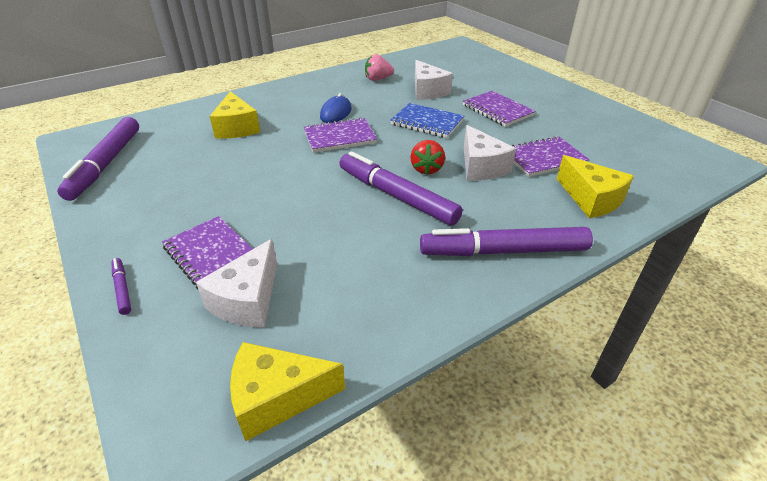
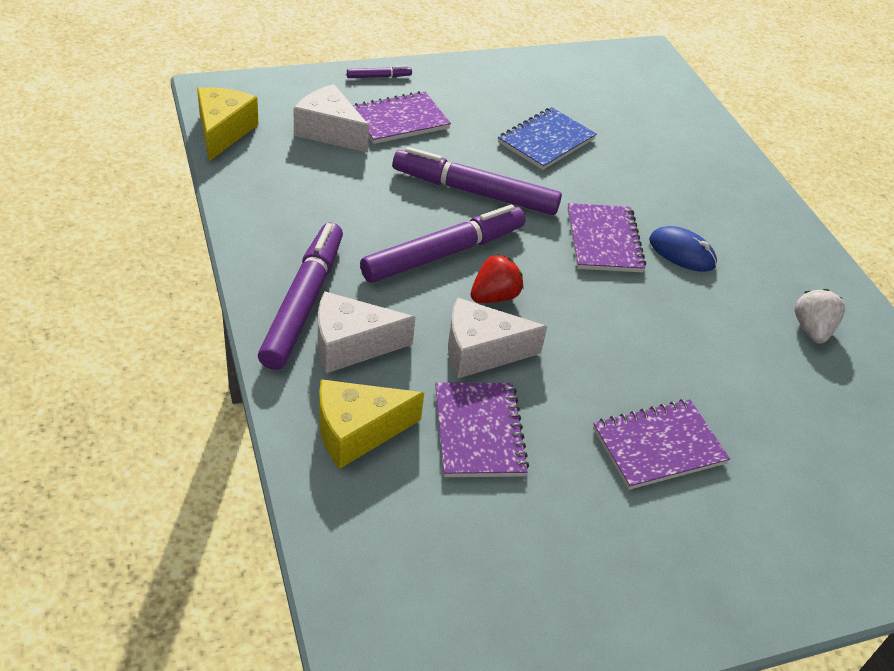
camera: 100 degrees right, 5 degrees up
(106, 164) = (586, 72): purple marker -> purple marker (475, 192)
(237, 128) = (652, 161): yellow cheese -> none
(378, 79) = (812, 330): pink strawberry -> white strawberry
(426, 169) = (494, 297): red strawberry -> red strawberry turned 120 degrees clockwise
(427, 91) = (753, 379): white cheese -> white cheese (351, 345)
(427, 122) = (630, 339): blue notebook -> blue notebook (546, 141)

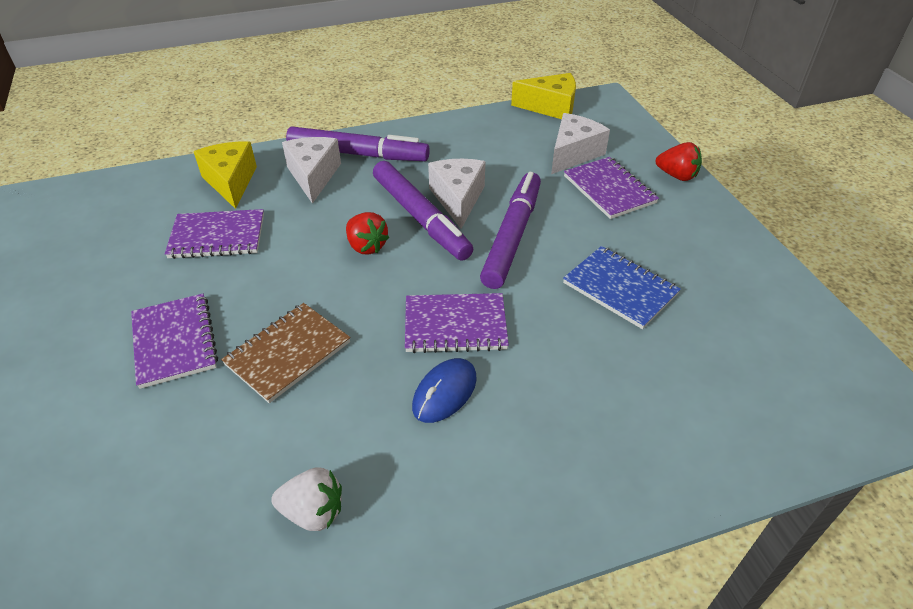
camera: 95 degrees right, 0 degrees up
(379, 77) = (676, 176): purple marker -> red strawberry
(480, 351) = (301, 238): white cheese -> white cheese (458, 199)
(658, 353) = (288, 353): none -> brown notebook

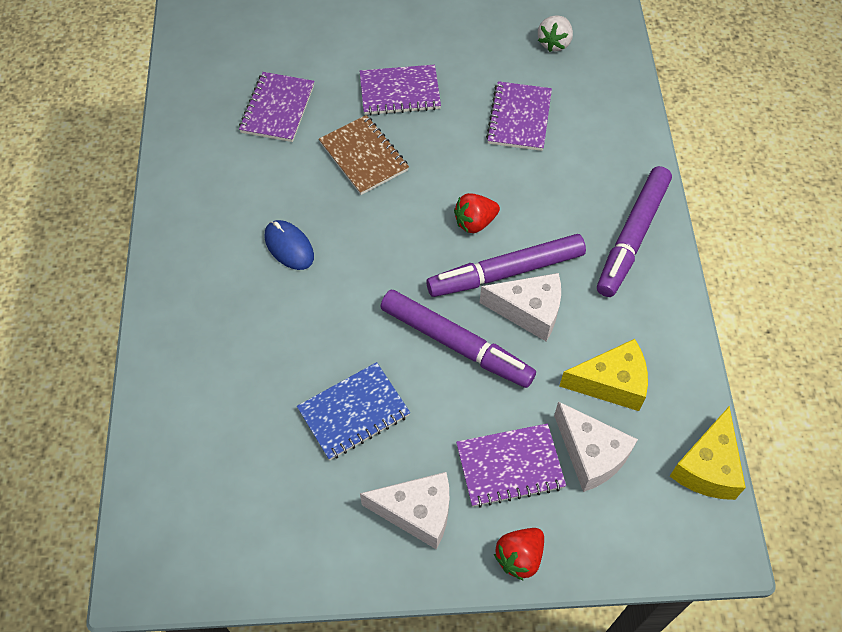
camera: 105 degrees right, 15 degrees up
(231, 182) = (602, 129): yellow cheese -> yellow cheese (611, 383)
(313, 176) = (598, 194): white cheese -> white cheese (417, 513)
(313, 512) = (226, 159): white strawberry -> white strawberry (554, 43)
(455, 325) = (354, 269): purple notebook -> purple notebook (277, 109)

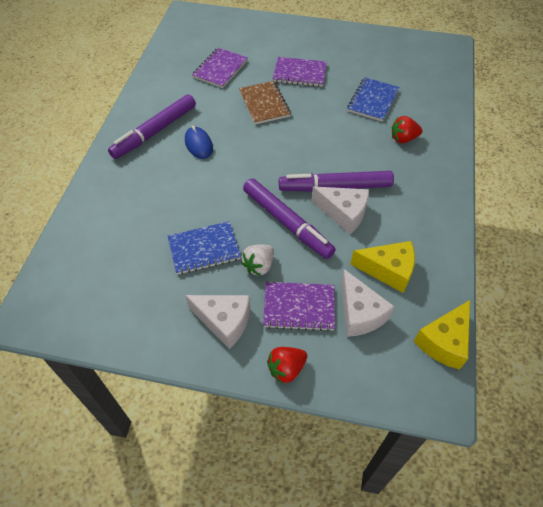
camera: 15 degrees right, 5 degrees down
(475, 222) = (324, 154): red strawberry -> red strawberry (403, 139)
(519, 118) = (372, 101): purple notebook -> blue notebook
(554, 43) = (409, 64): white strawberry -> white strawberry (259, 266)
(632, 237) = (429, 183): purple marker -> purple marker (154, 132)

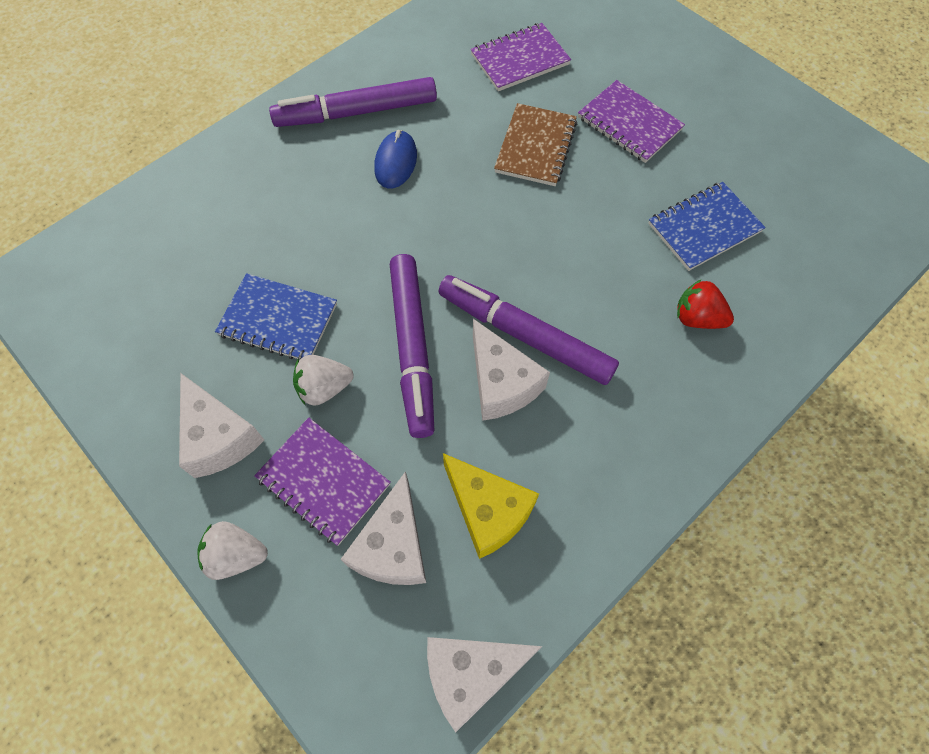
camera: 35 degrees right, 10 degrees up
(286, 369) = (236, 555): red strawberry -> white strawberry
(444, 342) = (471, 673): yellow cheese -> white cheese

